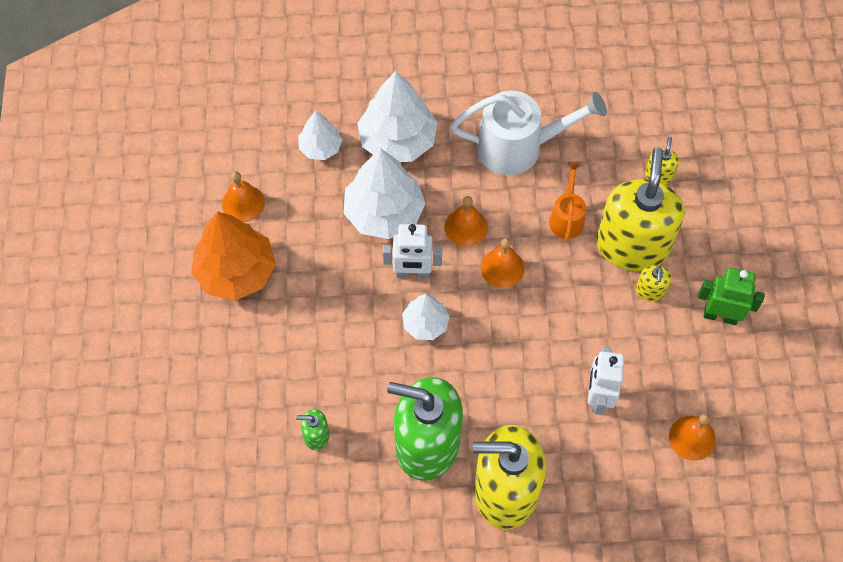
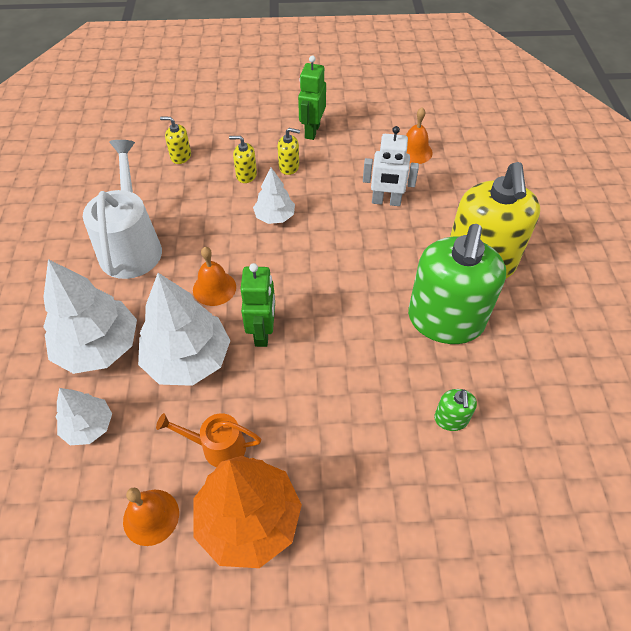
camera: 90 degrees left, 10 degrees down
(412, 273) = (263, 332): white robot -> green robot
(425, 323) = (319, 321): white tree -> white tree (274, 216)
(502, 268) = (261, 261): orange bell -> none
(567, 217) = (213, 214): orange watering can -> orange watering can (217, 447)
(632, 245) = (246, 175): yellow soap dispenser -> yellow soap dispenser, size x0.40

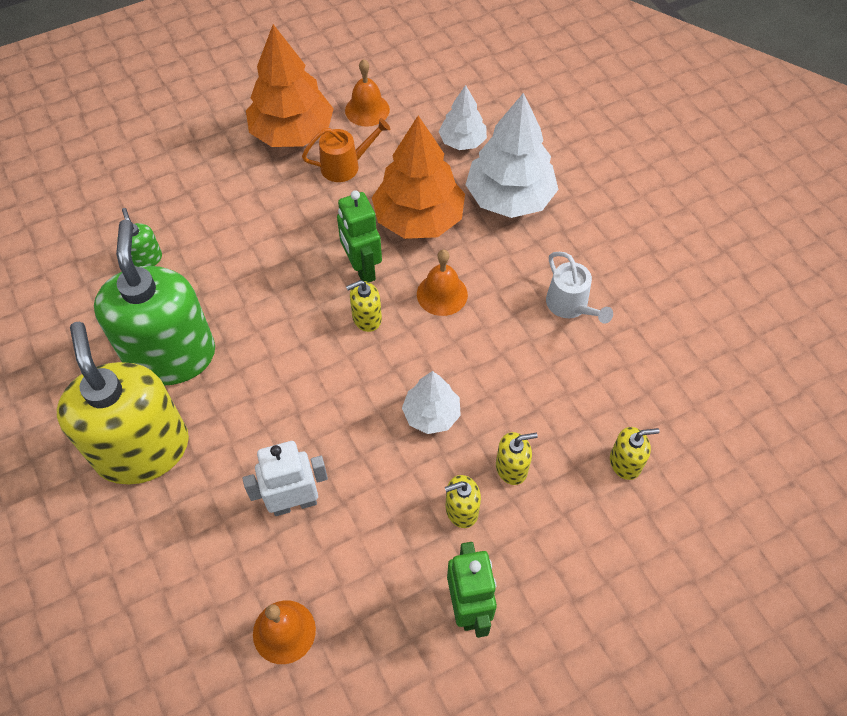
camera: 155 degrees right, 5 degrees up
(131, 245) = (570, 306): white watering can -> white watering can, size x0.54
(188, 359) = (419, 219): white tree -> orange tree
(281, 292) = (366, 318): none -> yellow soap dispenser

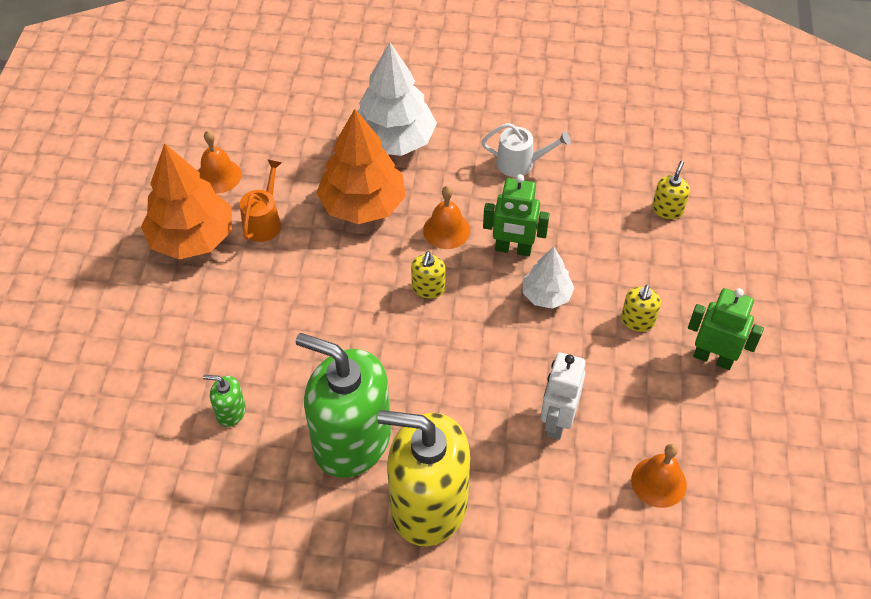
camera: 55 degrees left, 5 degrees down
(362, 268) = (378, 266): green robot -> green robot (513, 249)
(462, 141) = (312, 136): white tree -> none
(511, 468) = (625, 273): yellow soap dispenser -> none

